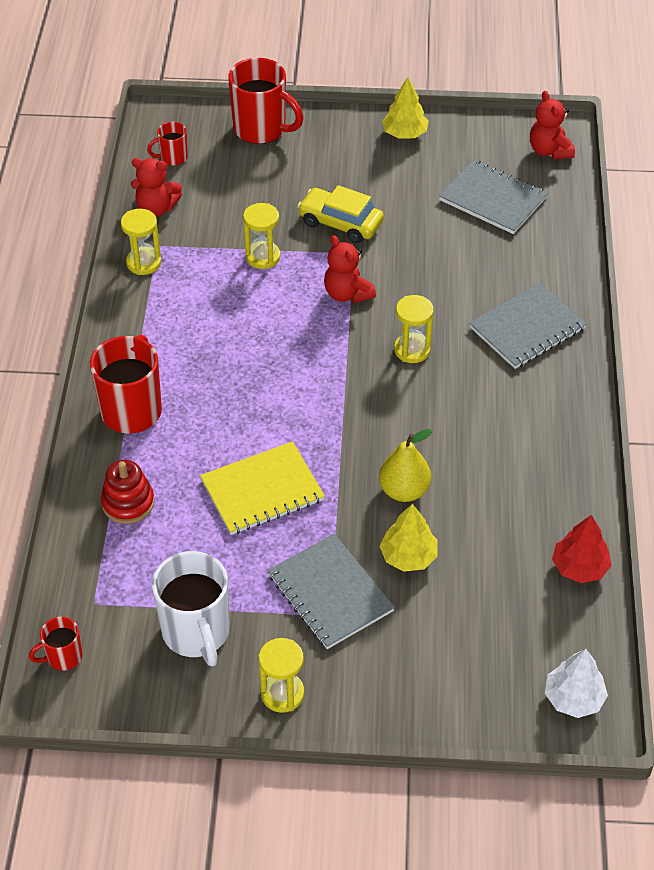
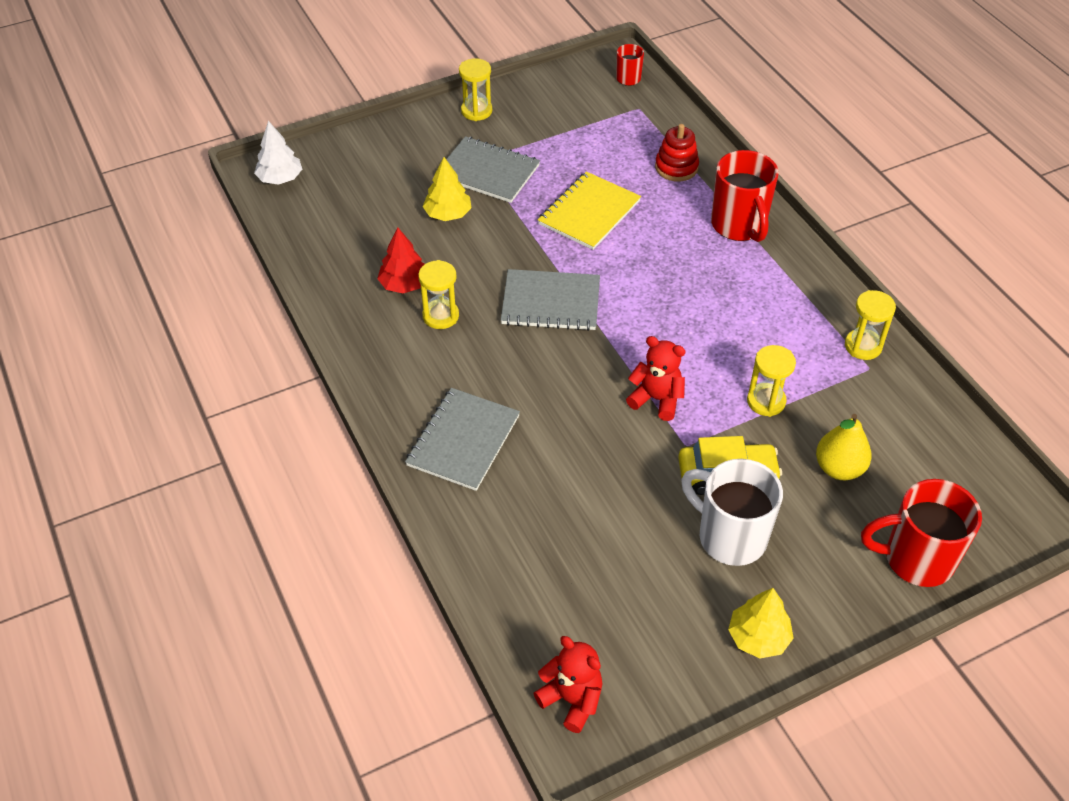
camera: 150 degrees right, 0 degrees up
(156, 208) = (913, 406): red teddy bear -> none
(173, 158) = (963, 473): red mug -> none
(196, 633) = (558, 119): white mug -> white mug (730, 537)
(404, 490) = (482, 255): yellow pear -> yellow pear (839, 468)
(412, 350) = (556, 371): yellow hourglass -> yellow hourglass (440, 316)
(493, 199) = (593, 586): grey notebook -> grey notebook (551, 302)
(579, 567) = (313, 257): red tree -> red tree (404, 284)

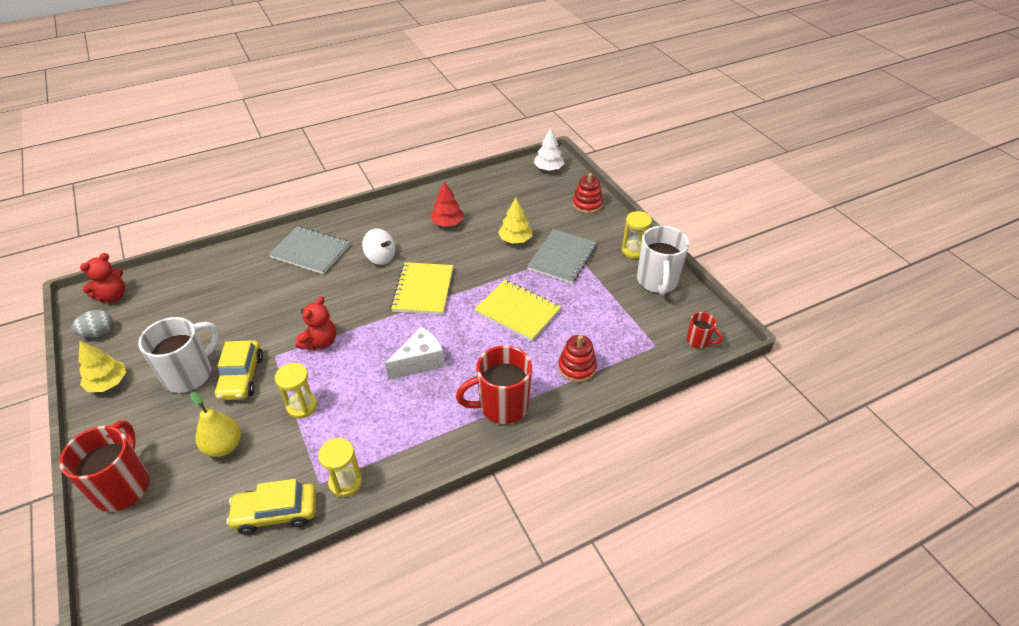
camera: 90 degrees right, 5 degrees down
(375, 144) = (587, 204): none -> red stacking toy
(440, 316) = (417, 239): yellow hourglass -> none
(481, 353) = (380, 257): none -> white spinning top
(534, 97) = (657, 282): none -> white mug
(551, 302) = (423, 290): grey notebook -> yellow notebook
(659, 689) = (99, 333): none -> grey egg
(682, 297) = (420, 362): none -> white cheese
(914, 400) = (276, 513): none -> yellow car

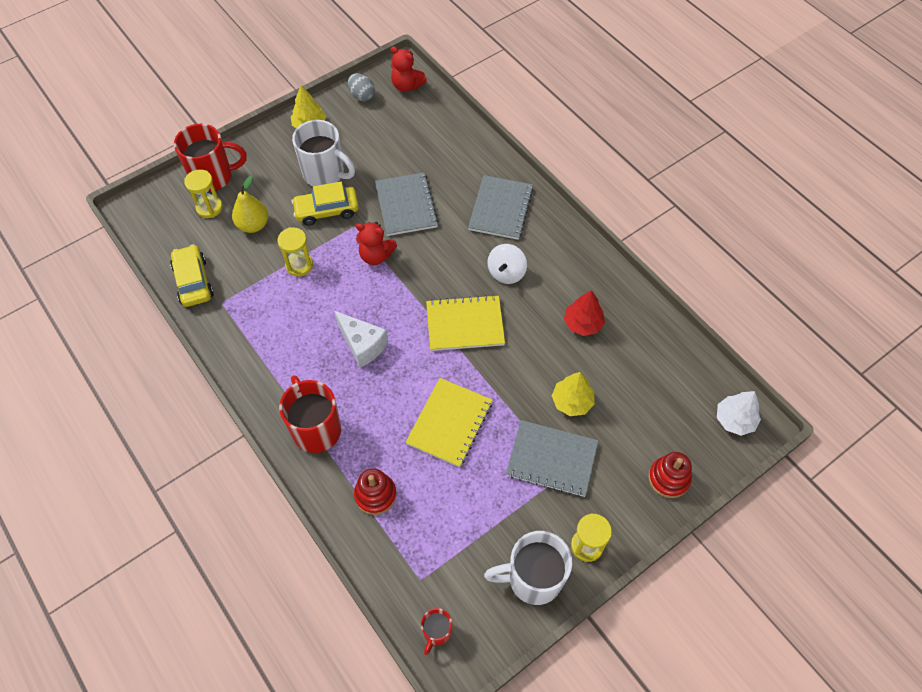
camera: 80 degrees right, 15 degrees up
(270, 314) = (406, 205): none -> grey notebook
(345, 482) = (223, 321): yellow hourglass -> yellow hourglass (209, 208)

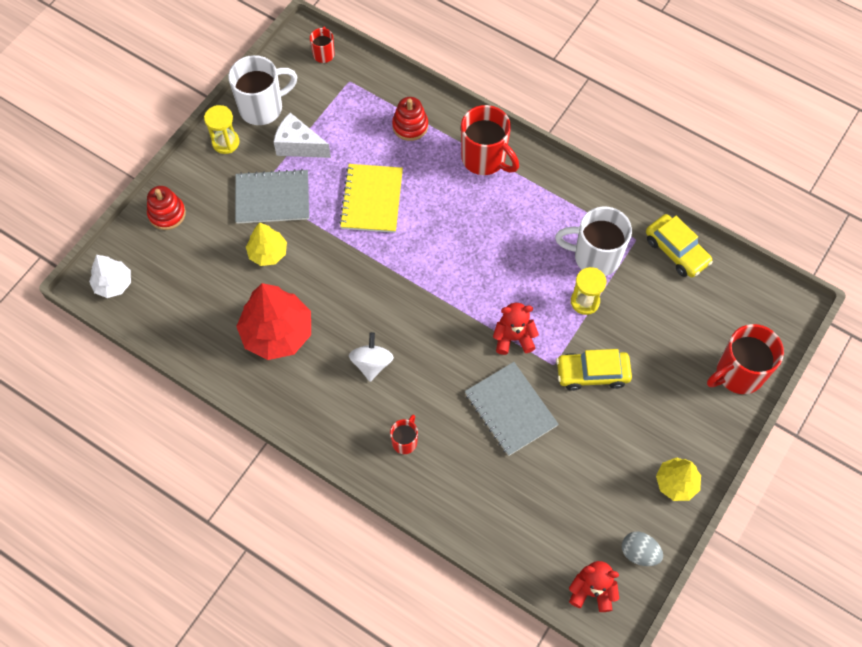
camera: 160 degrees right, 5 degrees up
(209, 208) = (716, 334): yellow hourglass -> none
(253, 225) = (658, 330): yellow pear -> none
(325, 174) = (620, 419): white mug -> white mug (595, 257)
(327, 210) = (592, 373): yellow car -> yellow car turned 150 degrees counterclockwise
(362, 345) = (481, 242): white cheese -> white cheese (298, 146)
(465, 324) = (393, 294): yellow notebook -> none
(500, 209) = (405, 441): grey notebook -> red mug
(583, 323) = (277, 333): red tree -> red tree, size x1.75

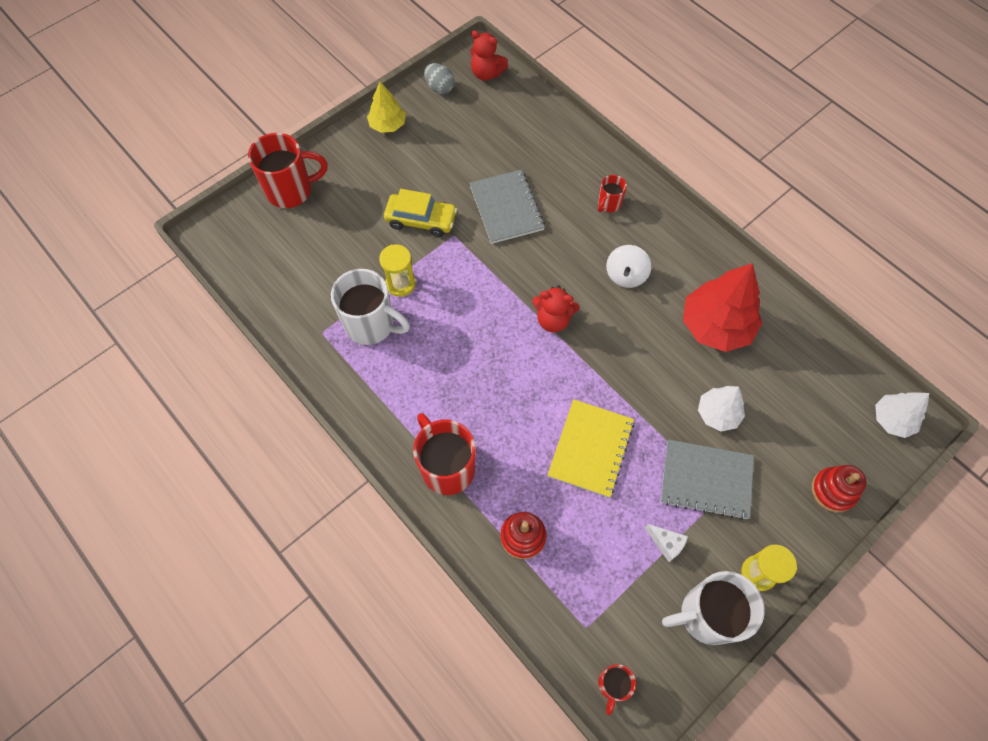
camera: 165 degrees left, 0 degrees up
(268, 253) = (717, 413): yellow tree -> white tree
(298, 146) = (666, 543): white cheese -> white cheese, size x0.59
(513, 338) = (482, 267): red teddy bear -> red teddy bear (553, 320)
(676, 251) = (287, 311): yellow car -> none

